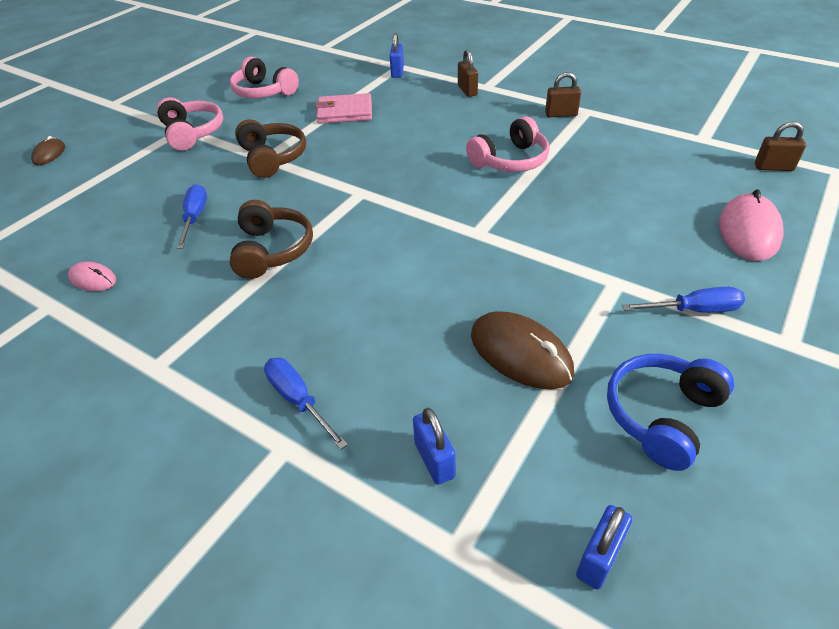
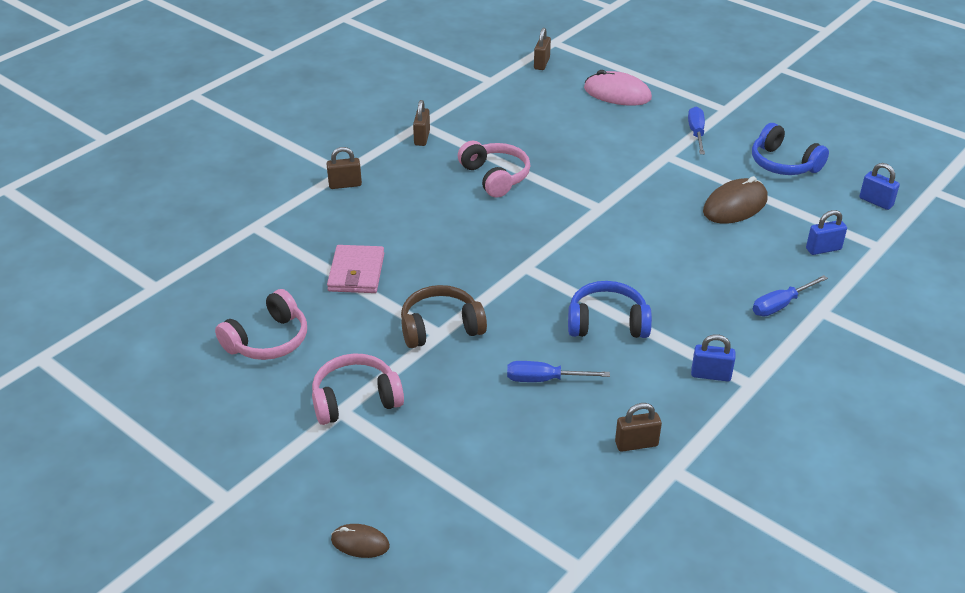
camera: 85 degrees left, 5 degrees down
(93, 279) = (636, 444): pink mouse -> brown padlock
(272, 250) = (607, 323): brown headphones -> blue headphones
(397, 72) = (271, 228): blue padlock -> blue padlock (710, 375)

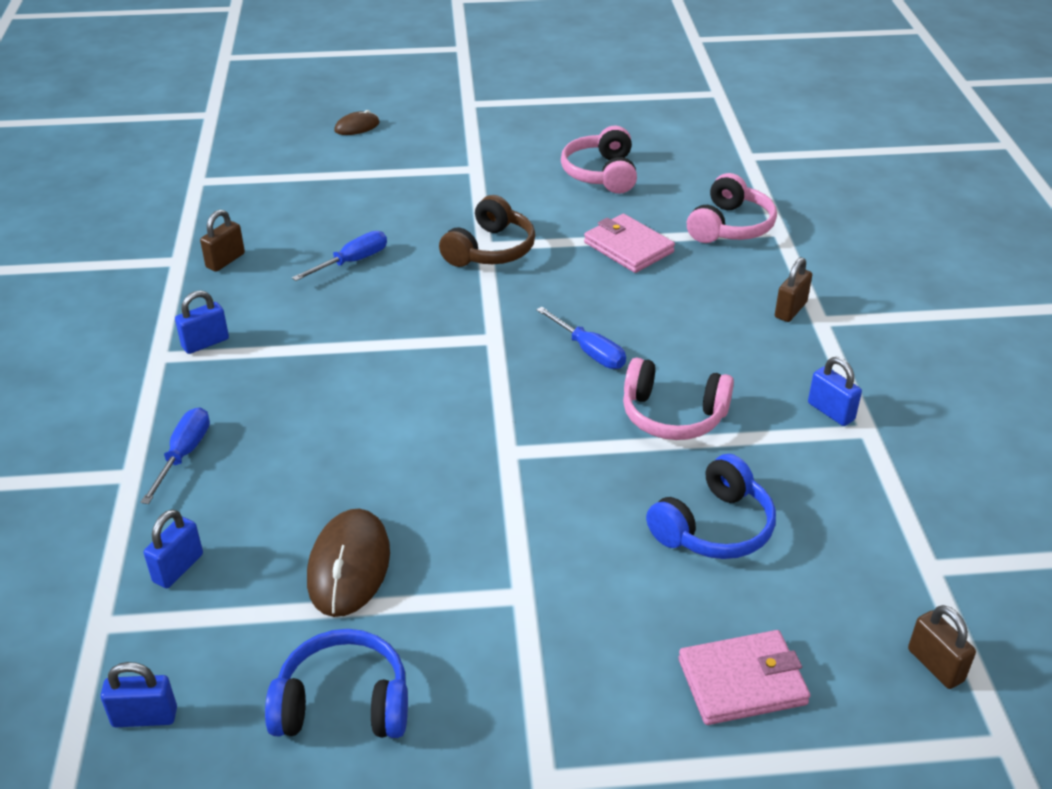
camera: 135 degrees right, 0 degrees up
(355, 400) = (476, 178): pink headphones -> pink headphones (730, 226)
(422, 138) = (830, 412): brown padlock -> blue padlock
(607, 323) = (350, 333): blue headphones -> blue headphones (714, 527)
(617, 93) = (742, 682): pink mouse -> pink wallet
(696, 133) = (531, 677): blue screwdriver -> blue screwdriver (589, 351)

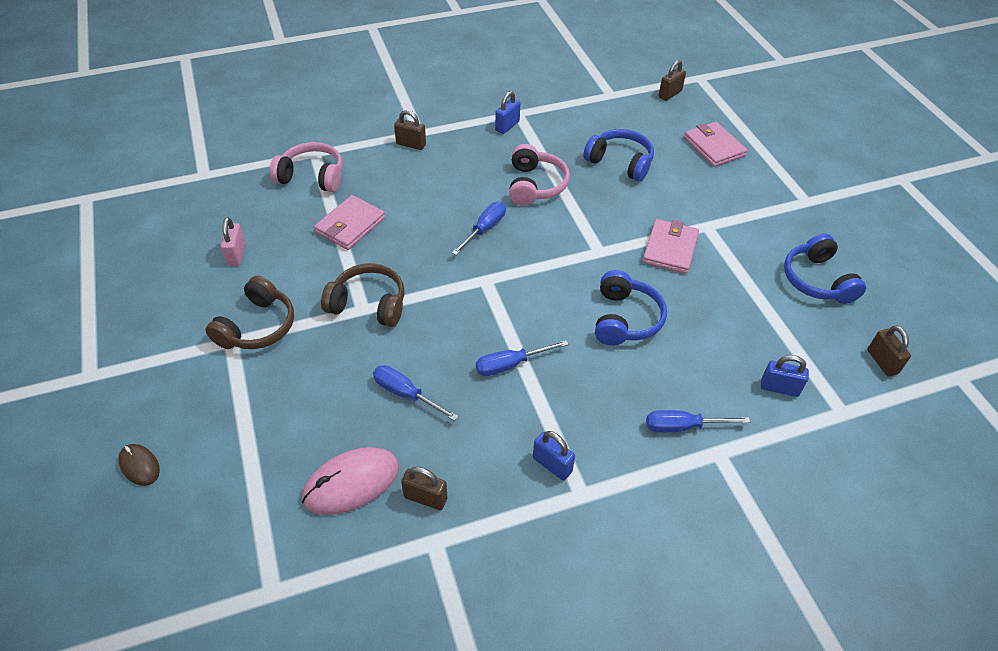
camera: 105 degrees left, 10 degrees up
(145, 717) = (882, 362): blue padlock -> brown padlock
(270, 223) = (351, 483): none -> pink mouse
(349, 566) = (729, 303): brown mouse -> none
(351, 336) = (510, 365): none -> blue screwdriver
(372, 447) = (625, 319): none -> blue headphones
(485, 531) = (670, 249): none -> pink wallet
(489, 182) = (257, 326): none -> brown headphones
(601, 174) = (237, 254): pink headphones -> pink padlock

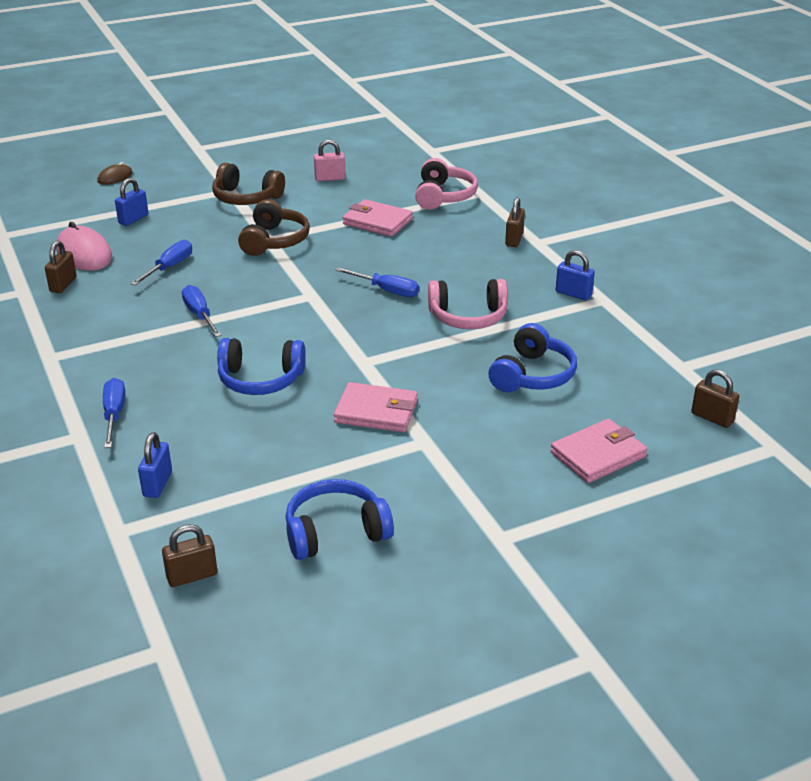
camera: 85 degrees right, 15 degrees down
(552, 465) = (83, 341): blue padlock -> blue padlock (133, 219)

